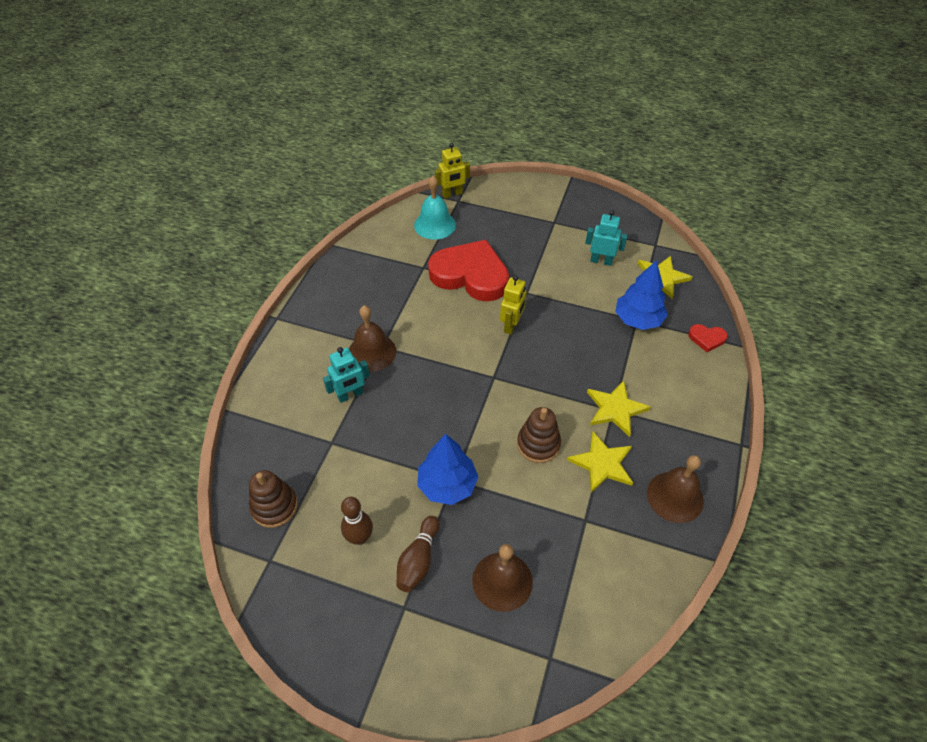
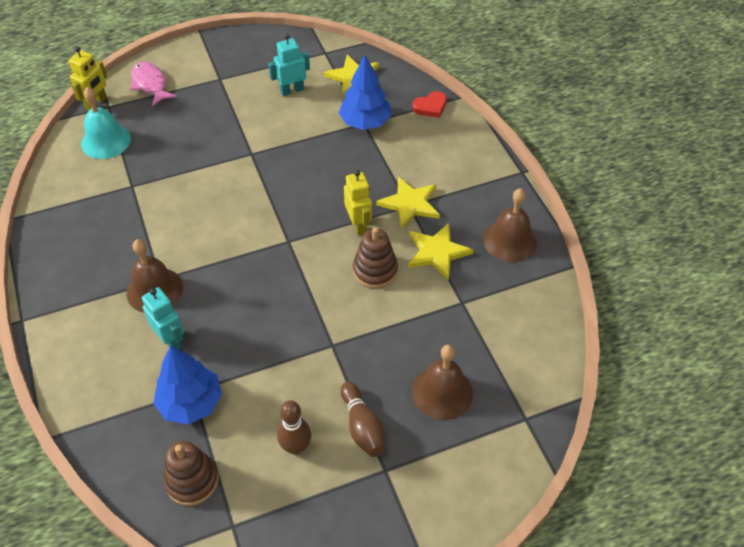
camera: 40 degrees left, 0 degrees up
(350, 395) = (170, 339): turquoise robot -> turquoise robot turned 60 degrees counterclockwise
(447, 485) = (330, 352): blue tree -> blue tree (190, 403)
(470, 275) = (185, 167): red heart -> none
(501, 200) = (150, 84): none -> pink fish
(511, 325) = (264, 189): yellow robot -> yellow robot (358, 225)

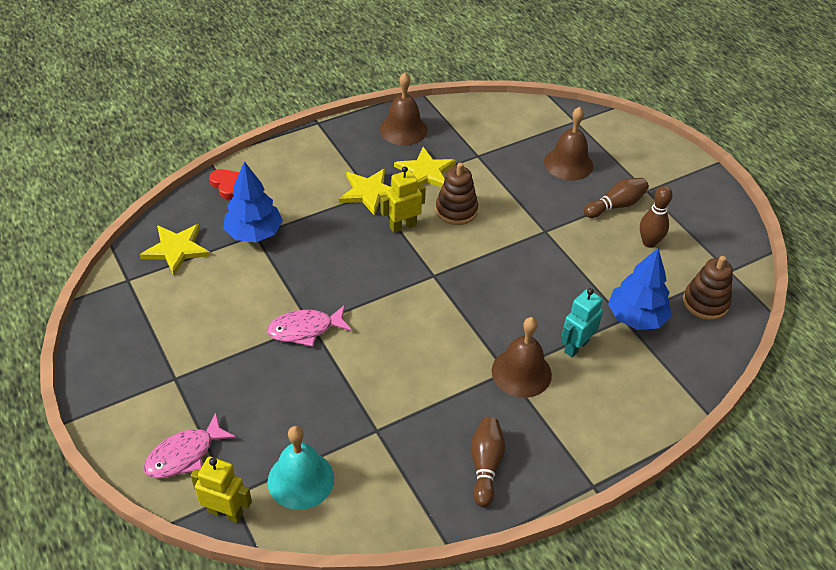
camera: 100 degrees left, 5 degrees down
(72, 249) = (485, 466): none -> brown bowling pin
(246, 150) = (305, 330): none -> pink fish
(292, 90) = (200, 302): turquoise robot -> none

